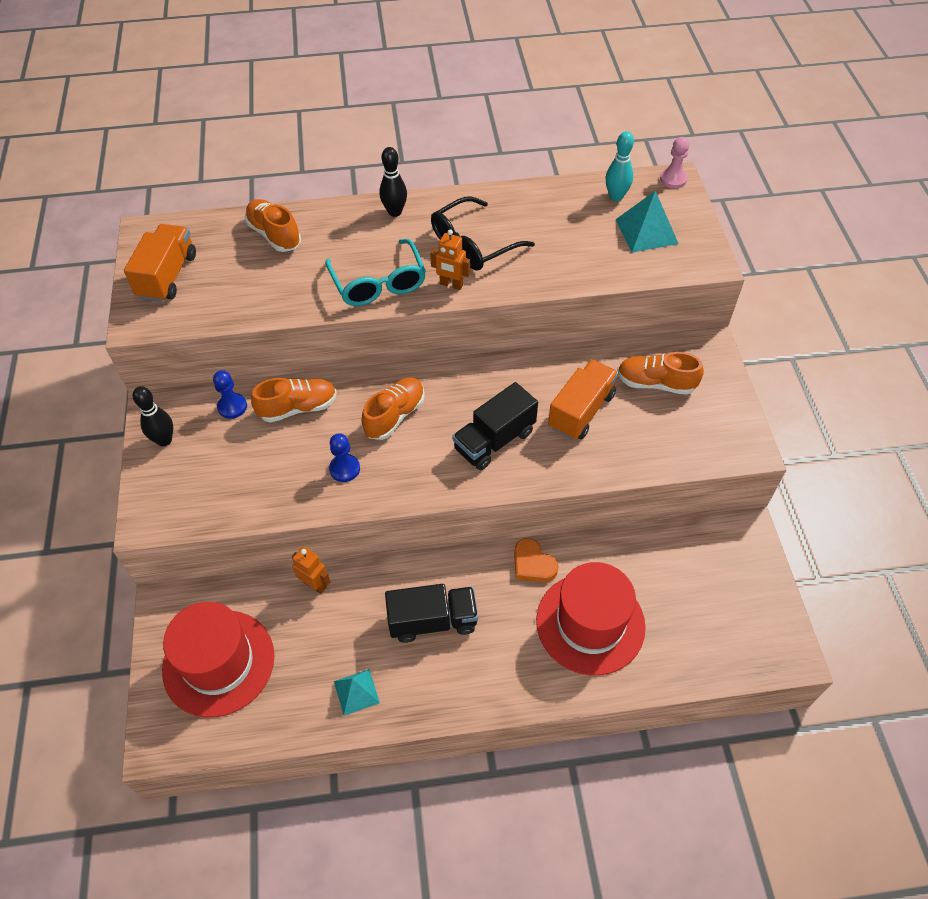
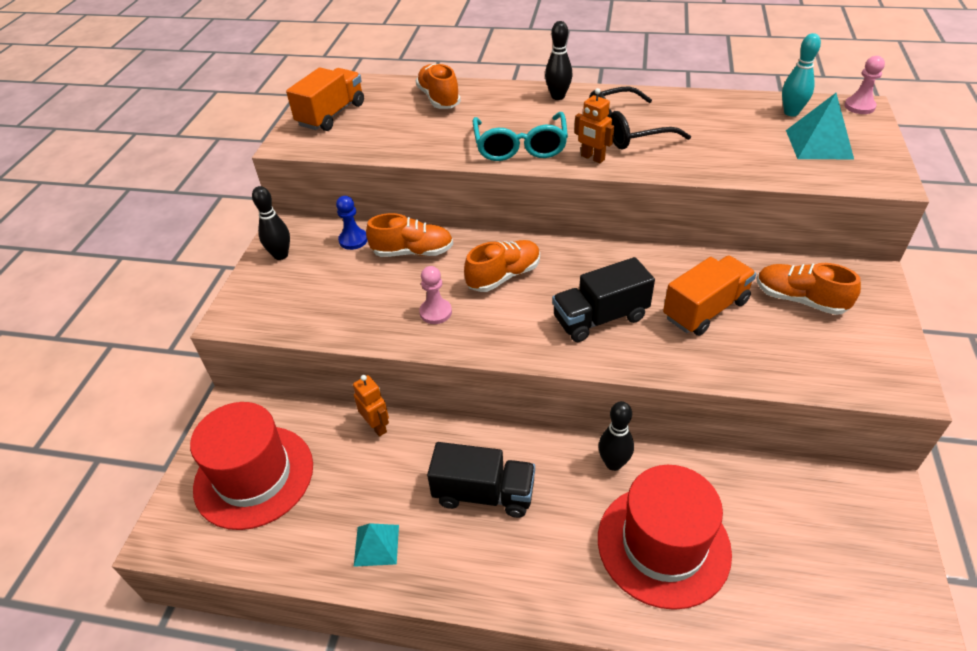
camera: 20 degrees right, 10 degrees down
(344, 469) = (435, 312): blue pawn -> pink pawn
(533, 564) = (613, 463): orange heart -> black bowling pin

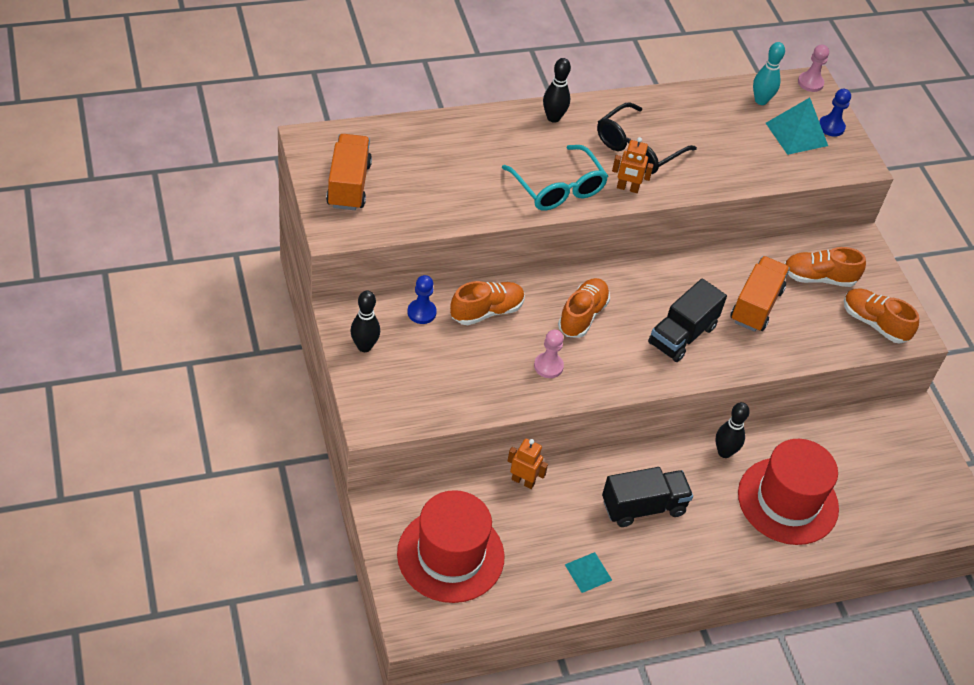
camera: 35 degrees left, 5 degrees up
(439, 99) = (441, 142): orange shoe -> orange shoe (874, 323)
(866, 144) = (831, 127): none -> blue pawn

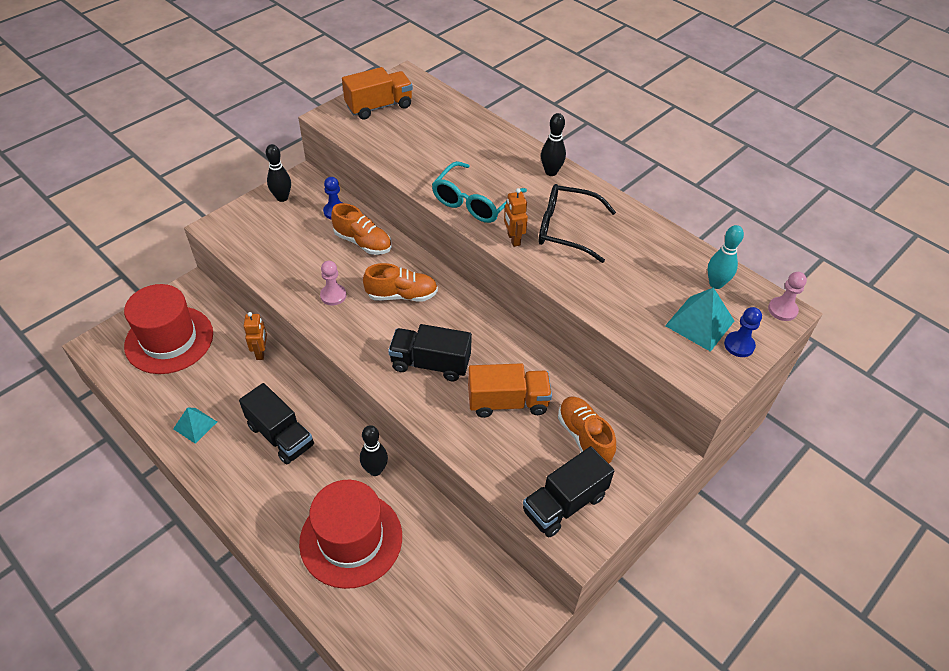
camera: 65 degrees right, 0 degrees up
(874, 323) = (564, 504): orange shoe -> black truck

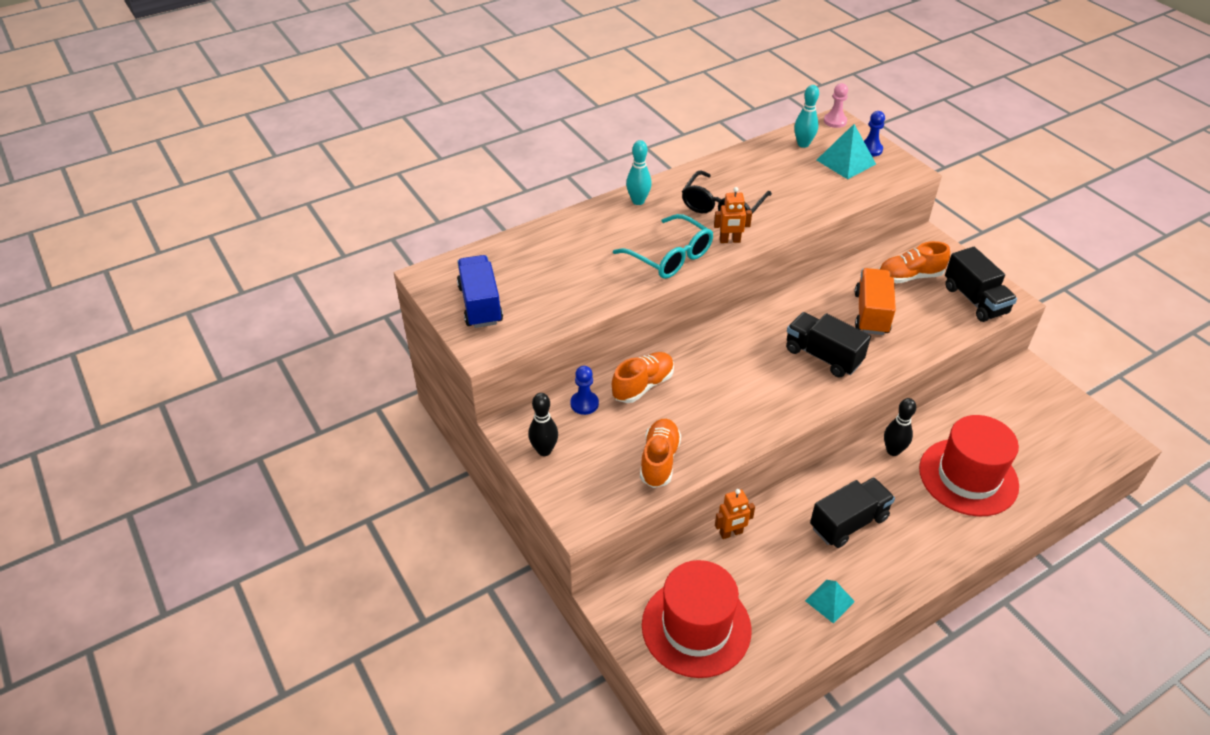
camera: 75 degrees left, 5 degrees down
(261, 352) = (731, 533): orange robot -> orange robot turned 150 degrees clockwise
(333, 295) = (720, 418): pink pawn -> none
(379, 106) = (480, 304): orange truck -> blue truck
(401, 295) = (729, 365): orange shoe -> orange shoe (659, 460)
(430, 363) = (823, 356): black truck -> black truck turned 105 degrees clockwise
(551, 172) = (638, 201): black bowling pin -> turquoise bowling pin

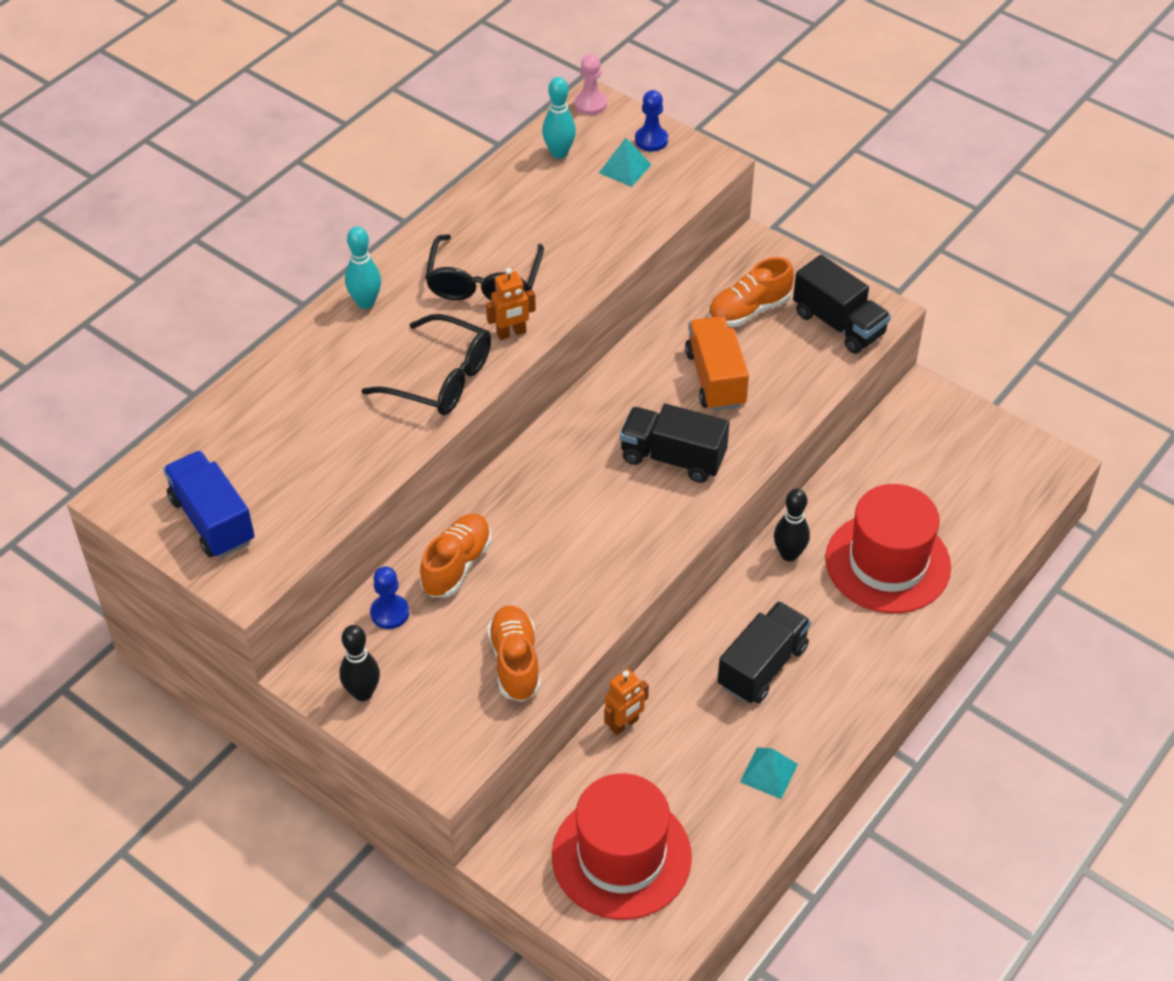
camera: 20 degrees left, 5 degrees up
(670, 257) = (441, 379): turquoise glasses -> black glasses
(846, 162) = (625, 168): turquoise pyramid -> turquoise pyramid, size x0.65

